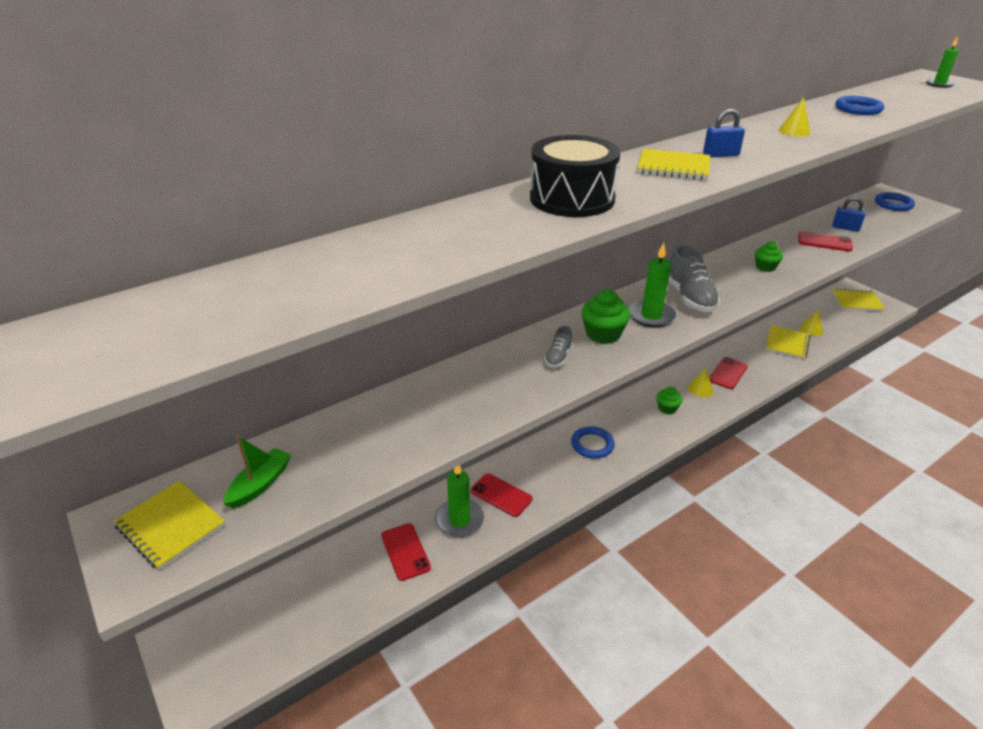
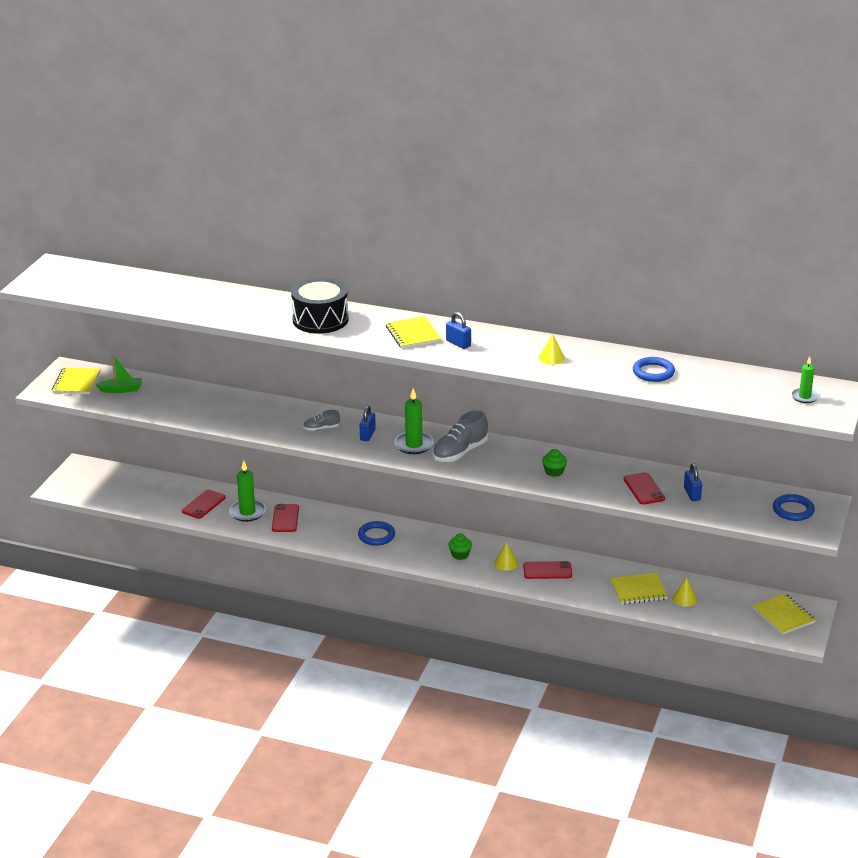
camera: 55 degrees right, 5 degrees down
(603, 334) = (367, 435): green cupcake -> blue padlock

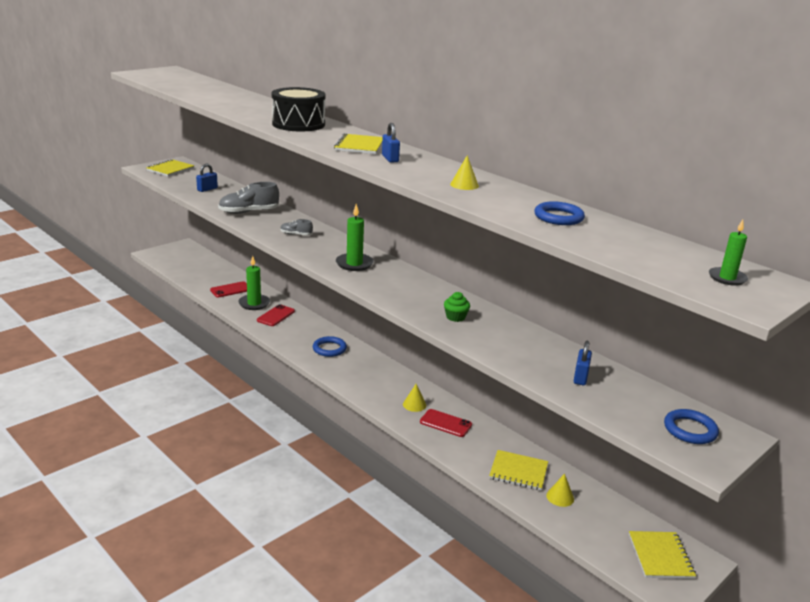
camera: 25 degrees right, 5 degrees down
(121, 390) = (192, 179): green boat -> none
(367, 435) = (326, 248): blue padlock -> blue padlock (207, 189)
(460, 452) = (386, 279): grey shoe -> grey shoe (249, 212)
(460, 555) = (381, 385): green cupcake -> none
(644, 489) = (532, 357): red phone -> none

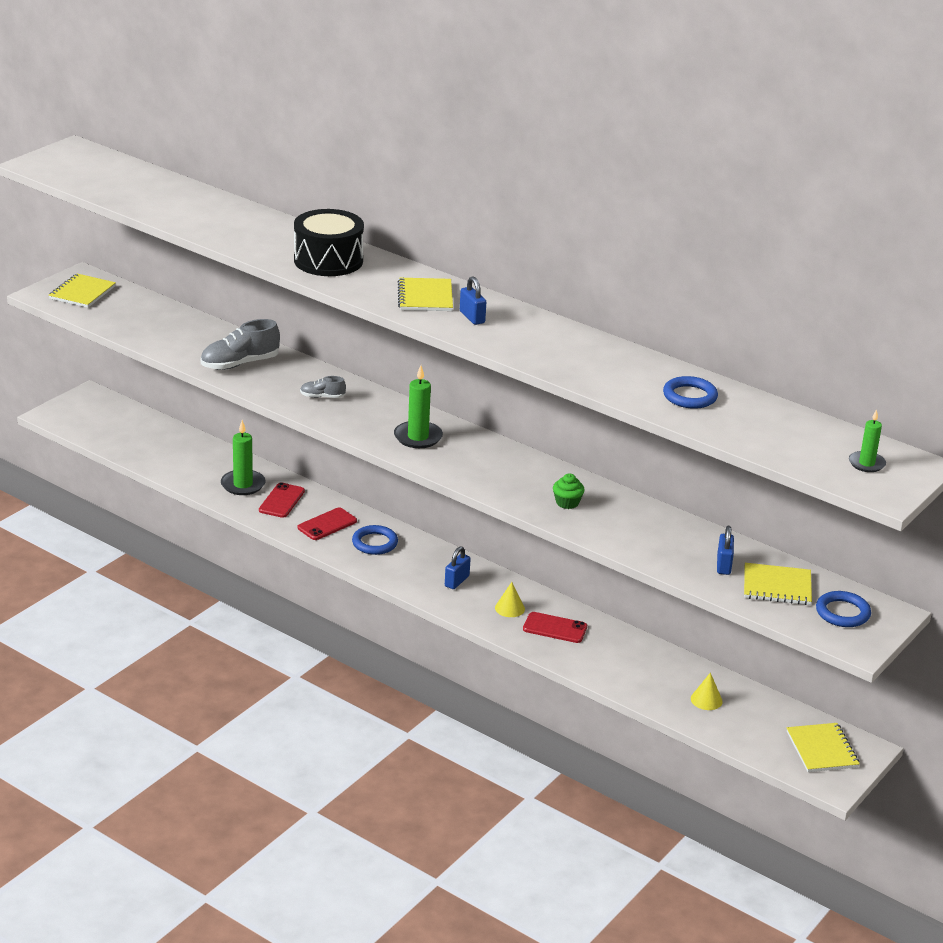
camera: 10 degrees left, 5 degrees up
(207, 189) = (159, 327): blue padlock -> blue padlock (457, 581)
(231, 290) = (199, 465): red phone -> red phone (327, 524)
(464, 185) = (574, 355): yellow cone -> none
(518, 472) = (654, 677): yellow notebook -> yellow notebook (777, 586)

